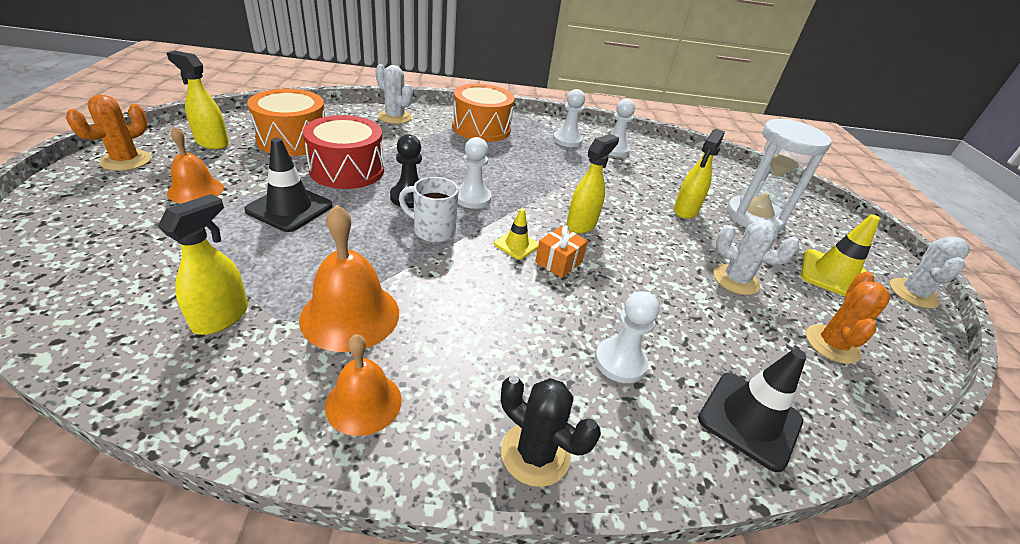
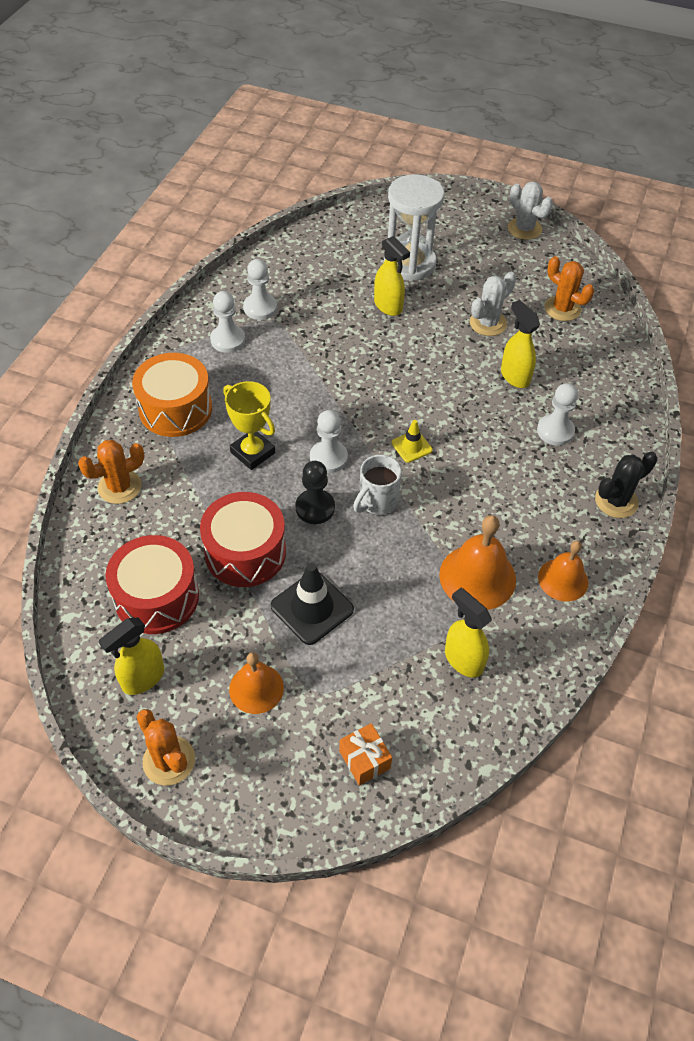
camera: 65 degrees left, 15 degrees up
(293, 140) = (157, 597): orange drum -> red drum
(395, 117) = (119, 487): white cactus -> orange cactus
(456, 162) = (252, 452): none -> yellow trophy
(558, 262) = (441, 426): orange gift -> orange gift (364, 760)
(581, 224) = (392, 390): yellow spray bottle -> yellow spray bottle (514, 376)
(749, 419) = (612, 387): black traffic cone -> none
(833, 275) = (495, 261): yellow traffic cone -> none

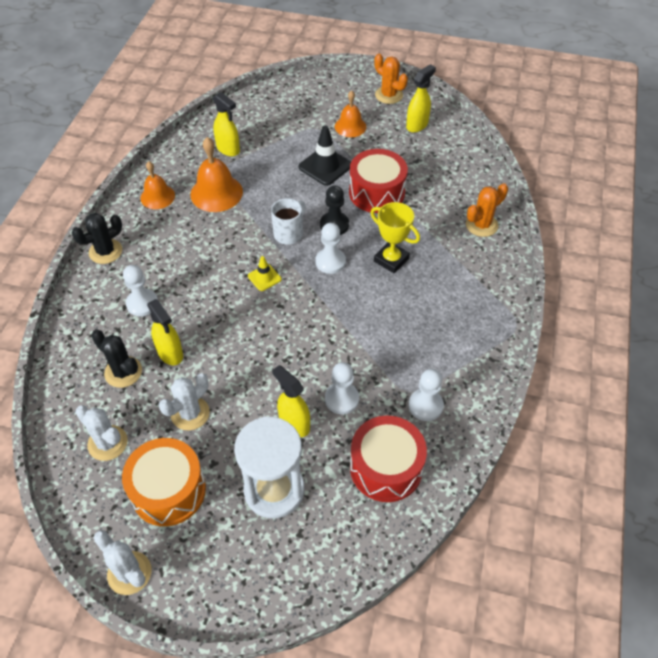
camera: 175 degrees right, 0 degrees up
(157, 597) = (426, 163): red drum -> red drum (386, 468)
(175, 409) = (466, 289): orange drum -> orange drum (168, 490)
(228, 340) = (445, 363): white pawn -> white pawn (342, 399)
(364, 760) = (284, 103): orange gift -> none
(561, 364) = (123, 372): none -> black cactus
(562, 309) = (107, 443): orange cactus -> white cactus

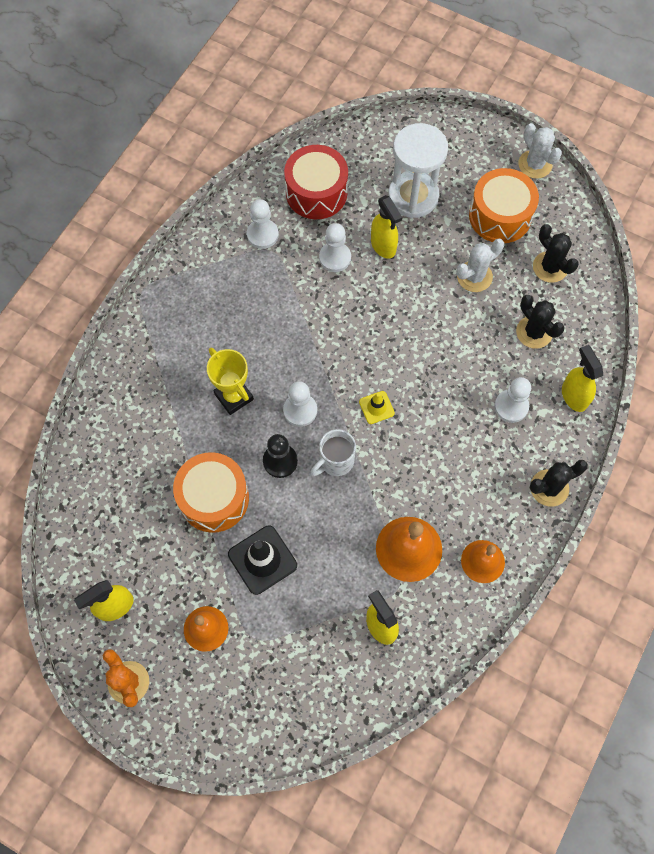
camera: 165 degrees left, 15 degrees up
(107, 443) = (550, 267): white cactus -> black cactus
(170, 353) = (487, 341): yellow spray bottle -> yellow spray bottle (573, 396)
(376, 192) = (214, 498): red drum -> orange drum
(481, 225) = (114, 418): orange cactus -> none

